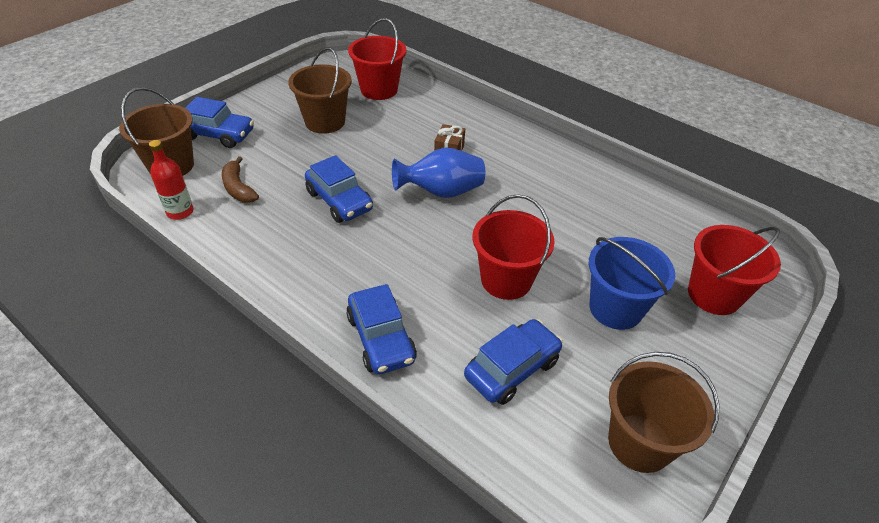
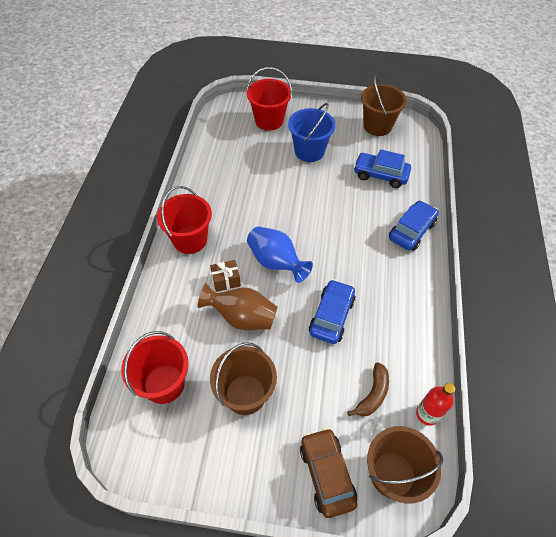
camera: 120 degrees left, 10 degrees up
(218, 135) = (326, 474): blue car -> brown car
(398, 146) = (242, 317): none -> brown vase
(506, 280) = (327, 198): red bucket -> red bucket (190, 240)

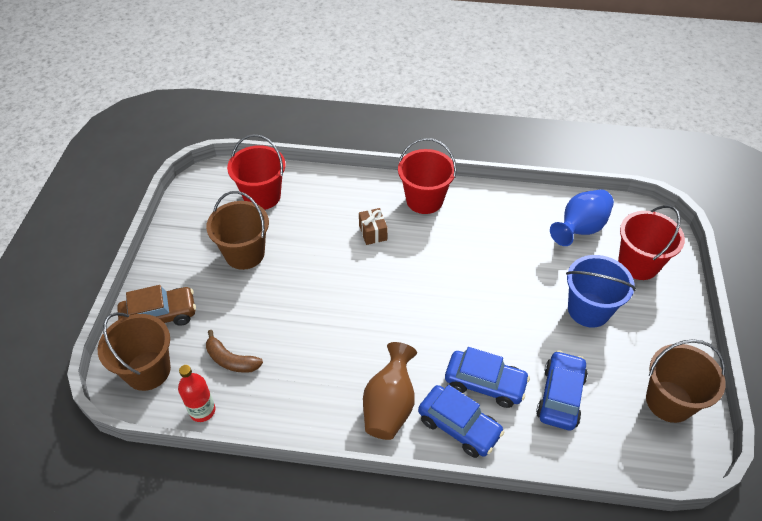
camera: 90 degrees right, 5 degrees down
(242, 317) = (328, 248): brown vase -> brown vase (389, 406)
(276, 262) = (398, 275): blue vase -> blue vase (580, 229)
(331, 316) = (327, 326): blue car -> blue car (485, 383)

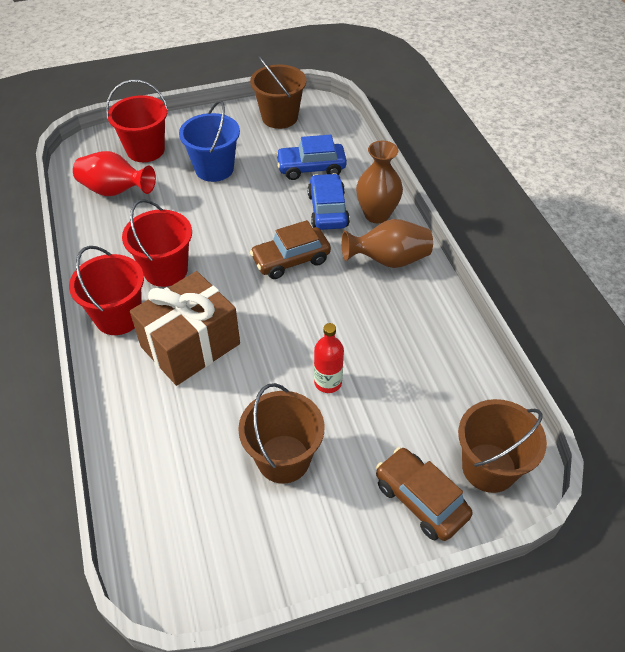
camera: 115 degrees left, 0 degrees up
(202, 411) = (491, 392): red bottle -> red bottle (328, 382)
(231, 360) = (425, 397): brown banana -> none
(262, 196) = (176, 490): red bucket -> red bucket (165, 270)
(373, 233) = (190, 345): brown gift -> brown gift, size x2.33
(430, 326) = (291, 260): none -> brown car
(459, 426) = (377, 214): blue car -> brown vase
(580, 229) = (115, 191): blue vase -> red vase

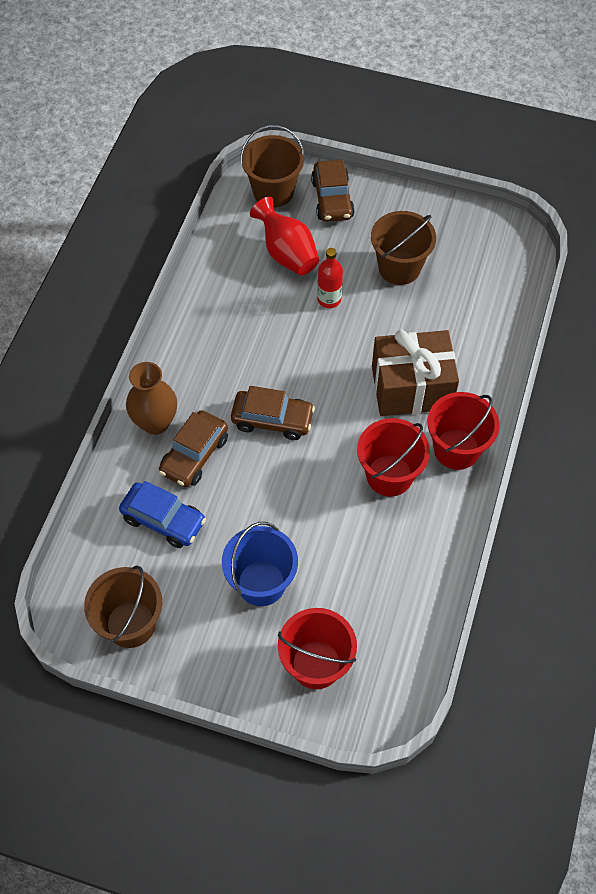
camera: 145 degrees left, 10 degrees up
(115, 191) = (383, 614): red vase -> red vase (287, 253)
(327, 210) = (194, 455): blue car -> brown car
(388, 260) = (191, 369): brown vase -> none

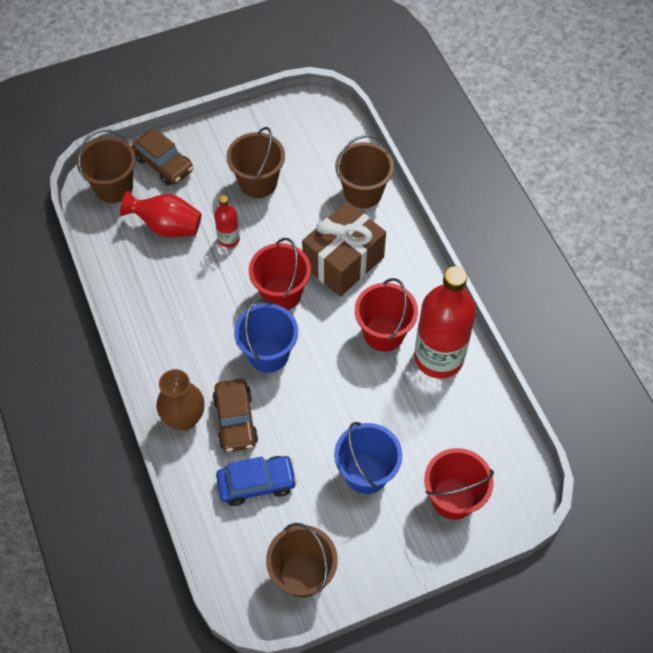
camera: 40 degrees left, 0 degrees up
(272, 420) = (268, 354): brown car -> blue bucket
(419, 533) = (438, 357): none -> red bottle
(456, 449) = (411, 282): red bucket -> red bucket (281, 293)
(487, 339) = (363, 192): none -> brown bucket

